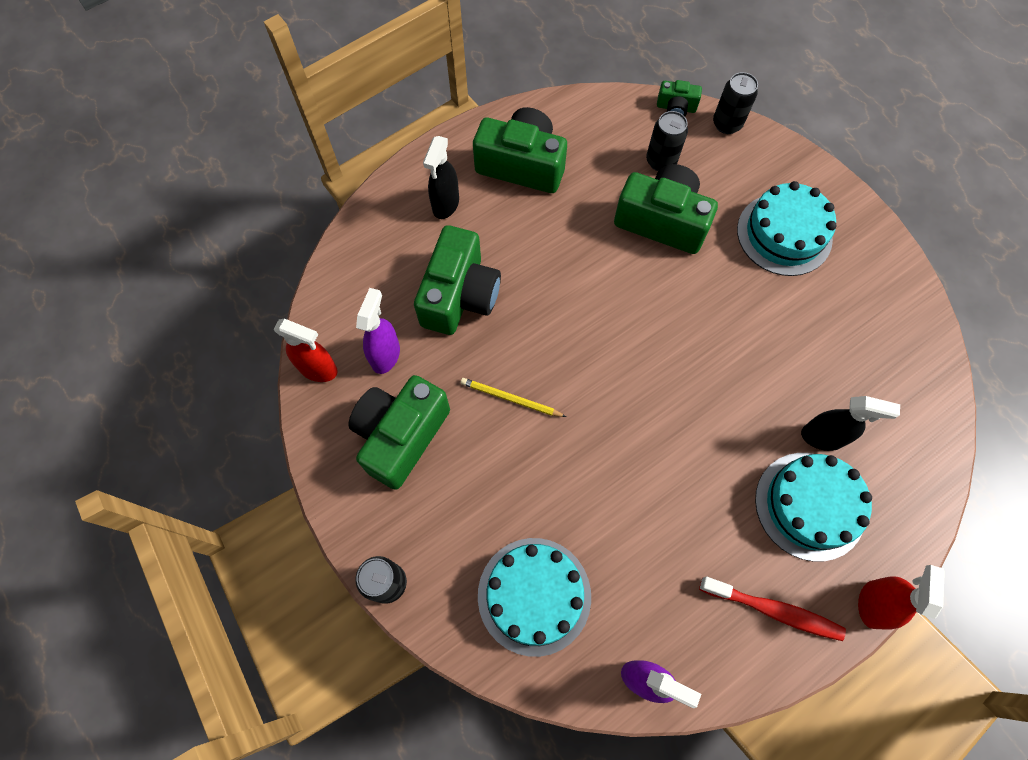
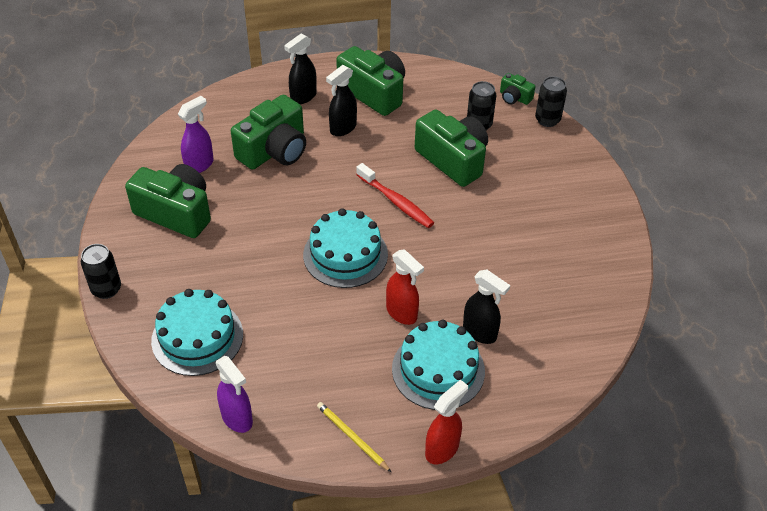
camera: 25 degrees right, 20 degrees down
(318, 369) = (150, 156): red spray bottle -> red spray bottle (402, 313)
(401, 435) = (176, 212): green camera -> green camera turned 60 degrees clockwise
(510, 399) = (265, 221): yellow pencil -> yellow pencil (352, 437)
(517, 230) = (342, 128): none -> black spray bottle
(773, 610) = (362, 420): red toothbrush -> red toothbrush (396, 202)
(784, 234) = (543, 200): turquoise cake -> turquoise cake (345, 254)

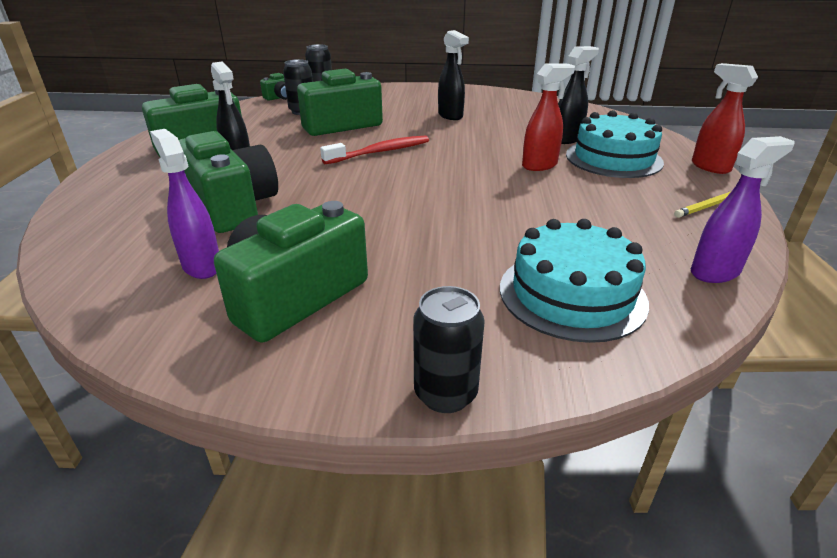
camera: 75 degrees left, 15 degrees down
(303, 97) = (152, 180): black spray bottle -> black spray bottle (450, 116)
(345, 254) = (446, 182): turquoise cake -> none

